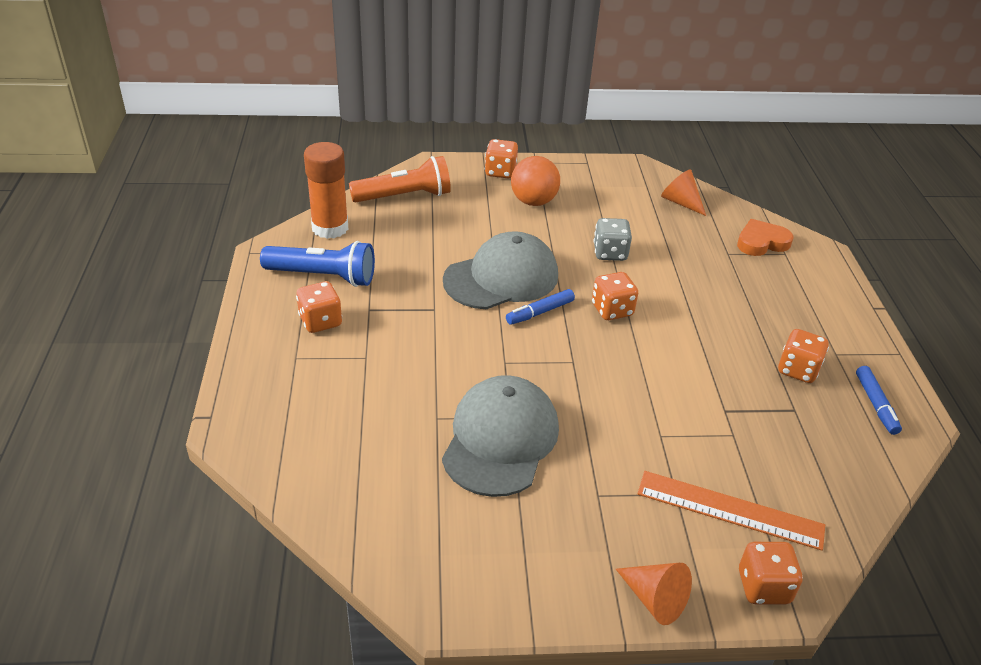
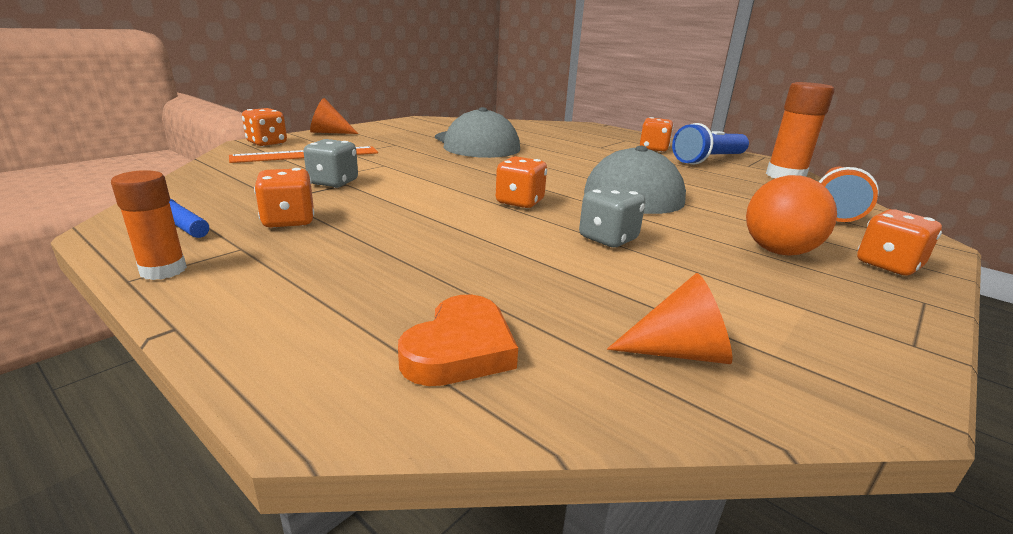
camera: 135 degrees right, 15 degrees down
(540, 312) = (565, 185): blue marker -> none
(736, 417) = (333, 182): none -> grey dice
(882, 352) = (163, 270): none -> orange glue stick

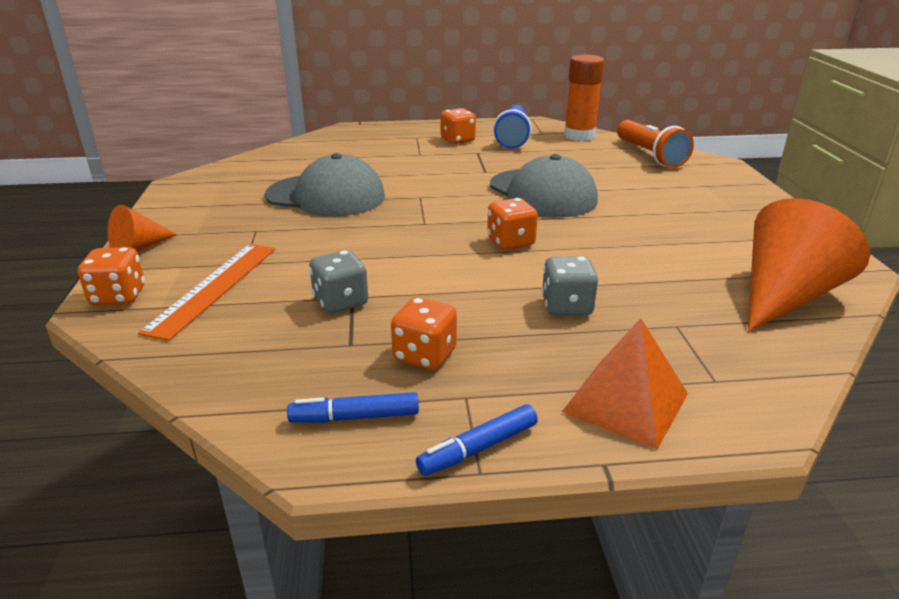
camera: 45 degrees left, 5 degrees up
(163, 270) = (478, 448): orange glue stick -> blue marker
(297, 312) = (626, 402): none -> orange pyramid
(460, 349) = (730, 359): orange heart -> none
(608, 239) = (619, 244): grey dice -> grey dice (566, 307)
(679, 352) = (784, 296): orange cone -> orange cone, size x1.87
(778, 251) = (693, 206): orange ball -> none
(888, 265) = (739, 190): orange dice -> none

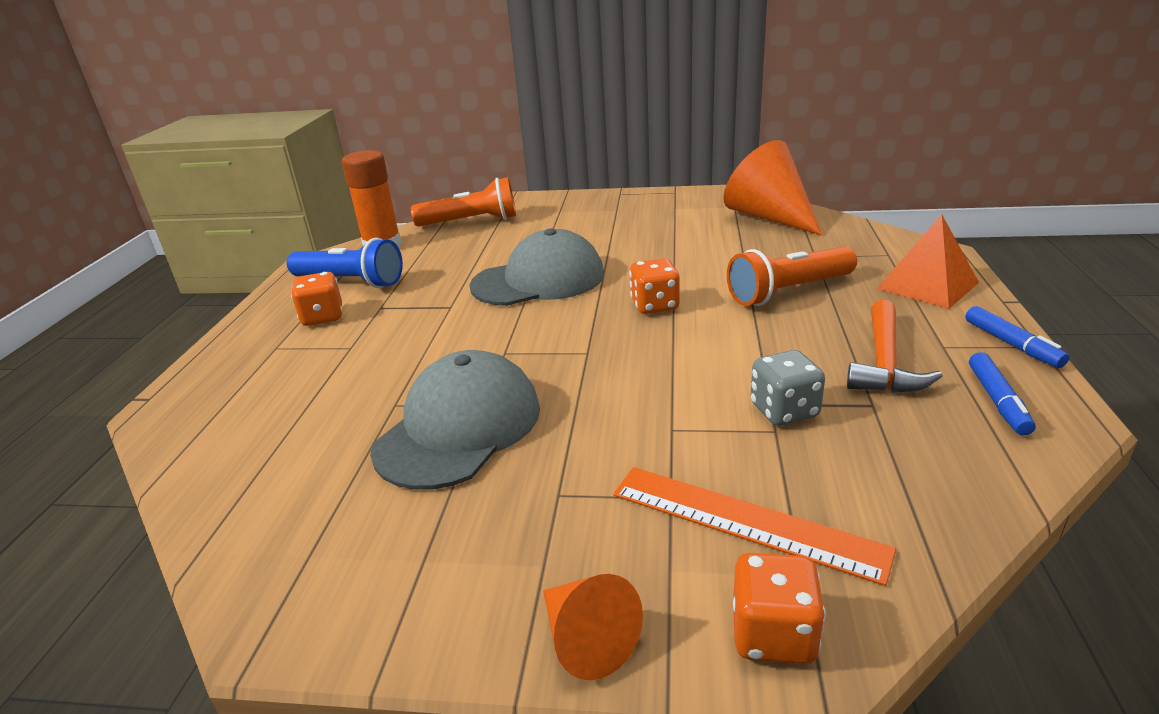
camera: 75 degrees left, 0 degrees up
(425, 355) = (884, 362): orange dice -> orange hammer
(566, 307) = (789, 291): grey dice -> orange flashlight

